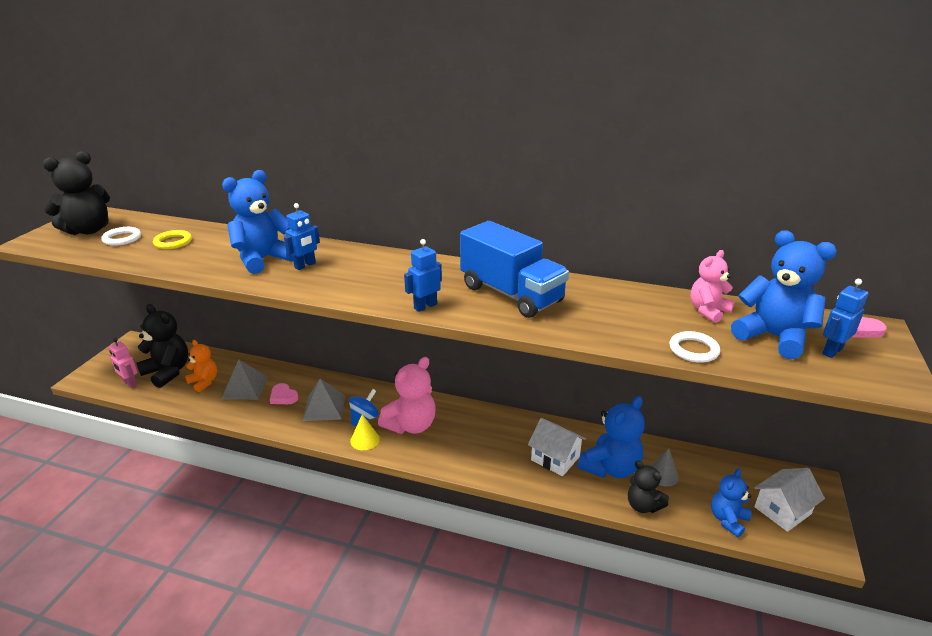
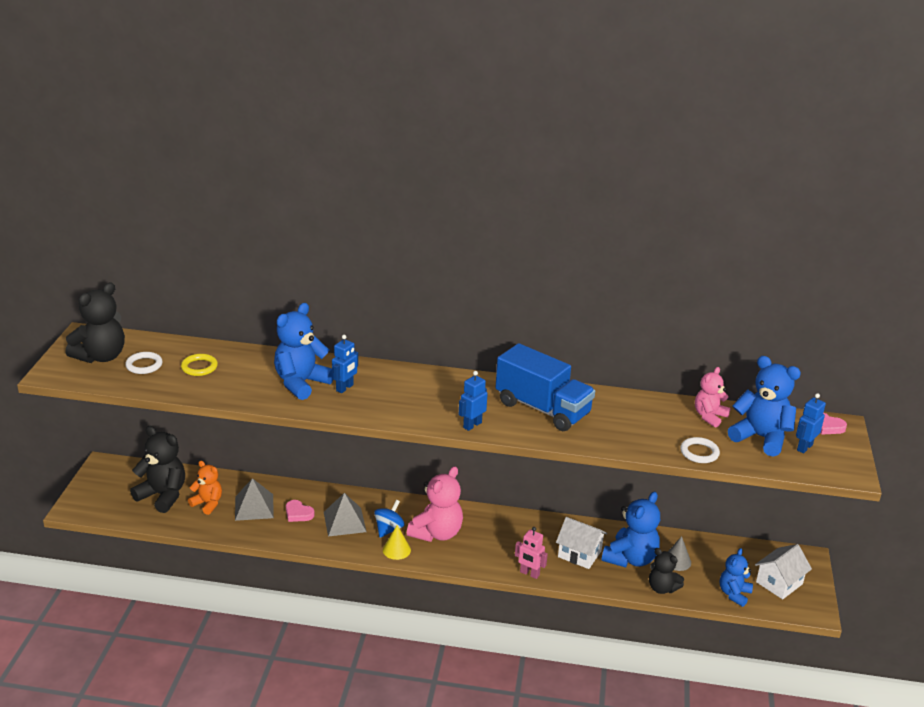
camera: 10 degrees left, 0 degrees up
(130, 383) = (128, 510): pink robot -> pink robot (529, 574)

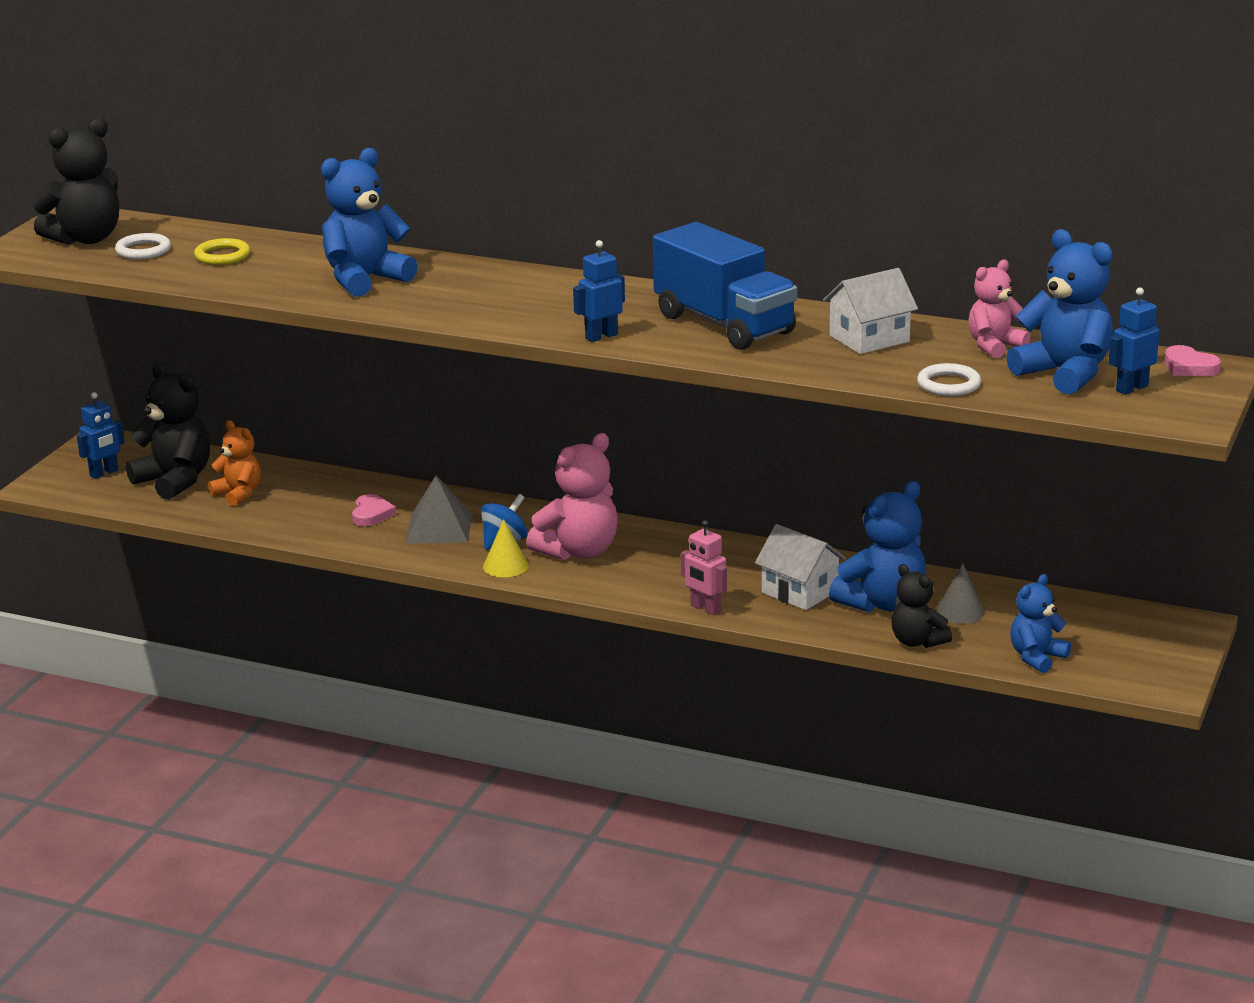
camera: 15 degrees right, 5 degrees down
(254, 507) = (307, 502): grey pyramid -> none
(298, 513) = (371, 514): pink heart -> pink heart turned 135 degrees counterclockwise
(345, 388) = (428, 288): blue robot -> blue robot (104, 473)
(779, 583) = (1123, 650): white house -> white house (869, 339)

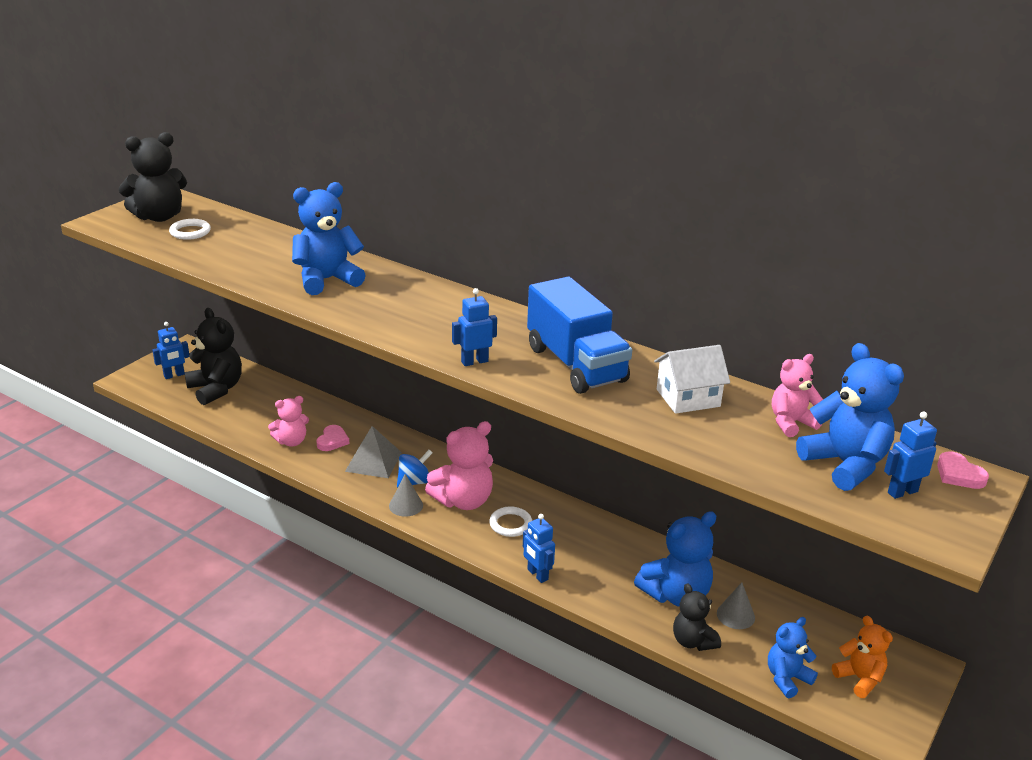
camera: 10 degrees right, 5 degrees up
(222, 256) = (240, 244): yellow ring -> none
(238, 494) = (252, 408): orange teddy bear -> orange teddy bear (859, 679)
(315, 522) = (291, 441): none -> pink teddy bear
(505, 566) = (406, 505): yellow cone -> grey cone
(705, 608) = (537, 575): pink robot -> blue robot
(799, 591) = (615, 570): white house -> none
(948, 384) = (740, 460): white ring -> white ring (510, 524)

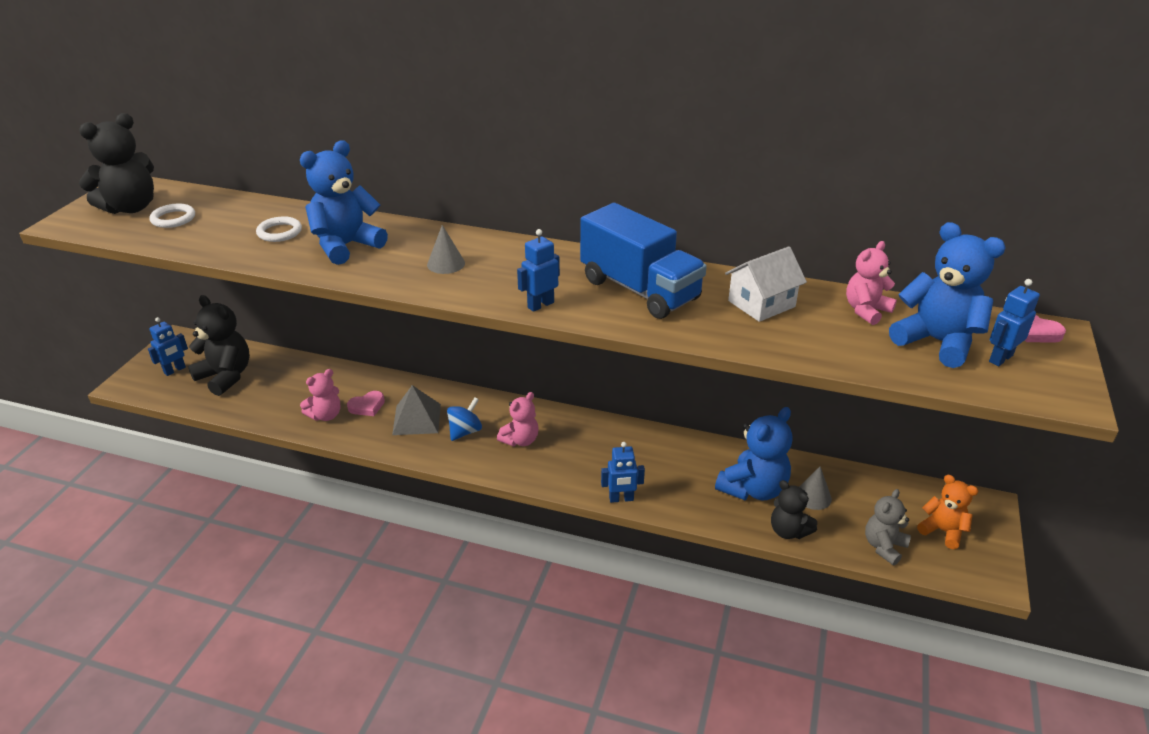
camera: 15 degrees left, 5 degrees up
(332, 441) = (367, 406): pink heart -> pink heart turned 60 degrees clockwise
(406, 505) = (467, 457): grey cone -> grey cone (446, 264)
(463, 501) = (520, 440): pink teddy bear -> pink teddy bear, size x0.62
(510, 524) = (574, 454): white ring -> white ring (279, 232)
(537, 575) = (621, 499): blue robot -> blue robot turned 45 degrees counterclockwise
(787, 678) = (884, 546): blue teddy bear -> grey teddy bear

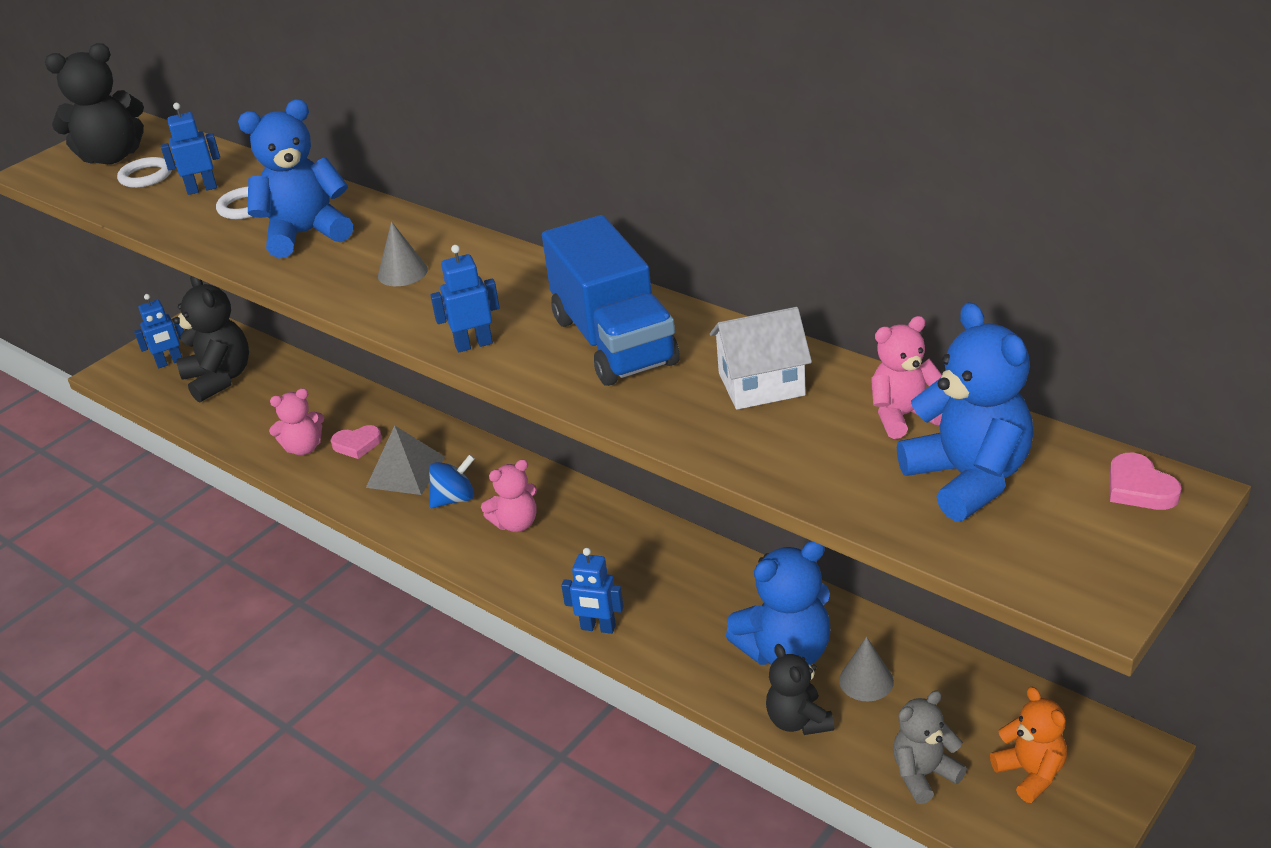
camera: 25 degrees right, 0 degrees up
(1000, 358) = (1044, 519): blue robot -> blue robot (202, 189)

